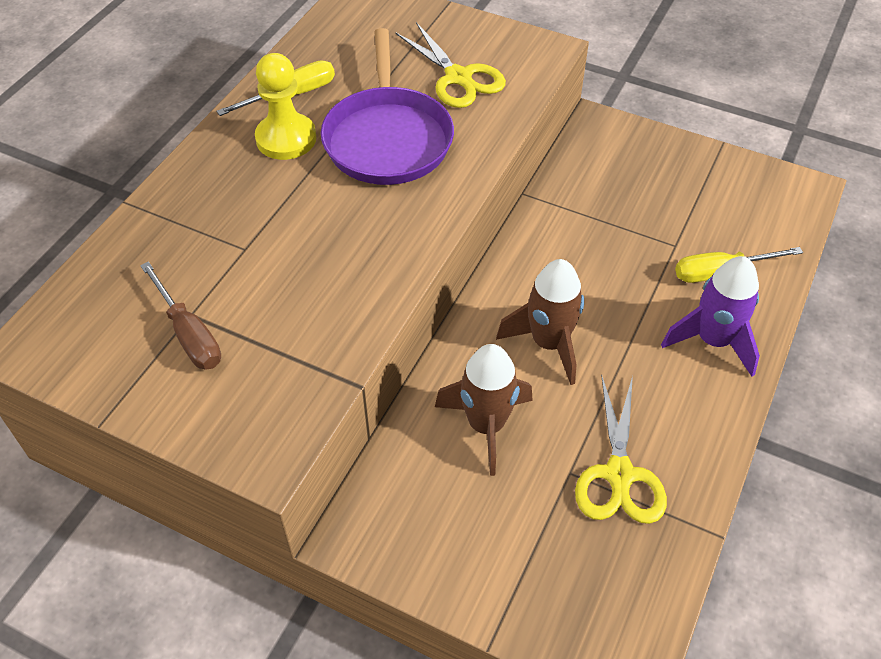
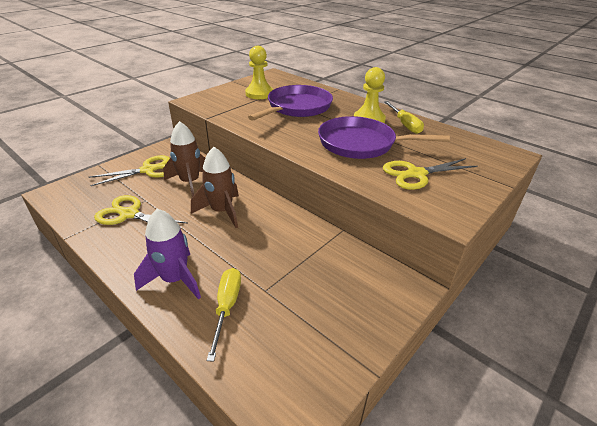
camera: 105 degrees right, 15 degrees down
(189, 334) = (259, 94): brown screwdriver -> yellow pawn
(255, 248) = (297, 107): none -> purple pan
(471, 525) = (148, 170): none -> yellow scissors

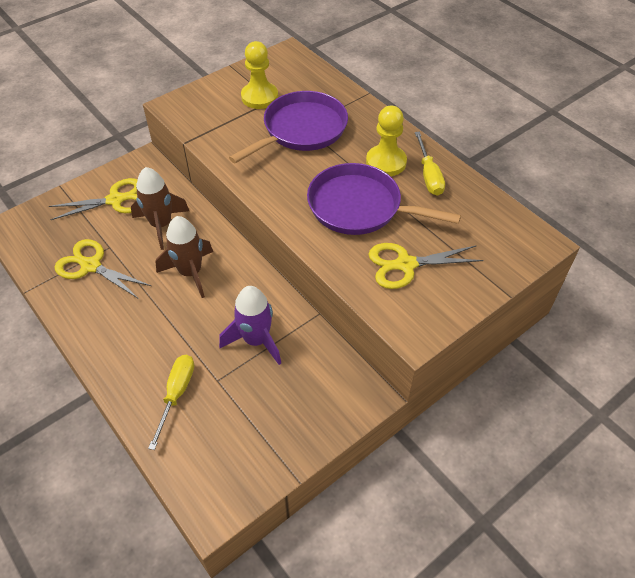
camera: 10 degrees right, 15 degrees up
(175, 279) = (131, 356): purple rocket -> purple rocket (256, 340)

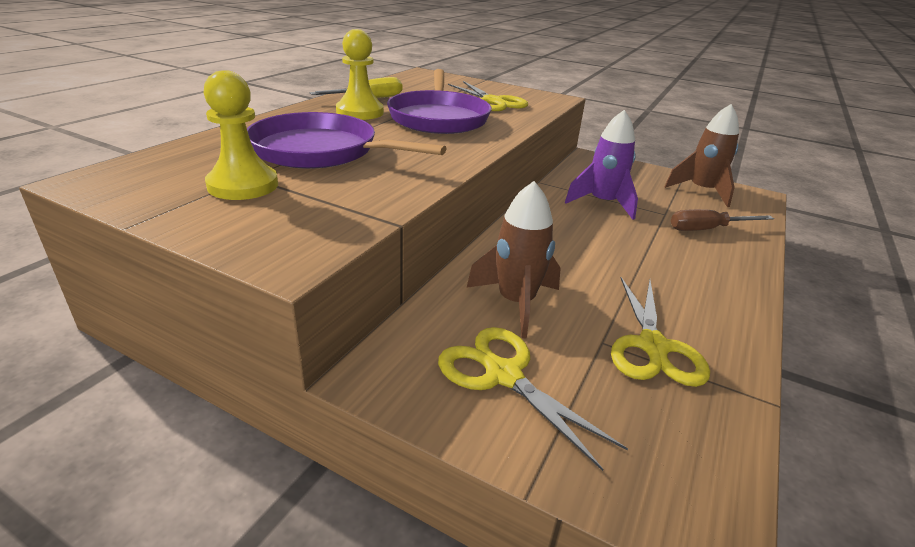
camera: 115 degrees left, 20 degrees down
(176, 394) = (707, 229): yellow screwdriver -> brown screwdriver
(190, 273) = (569, 257): brown rocket -> brown rocket (701, 191)

